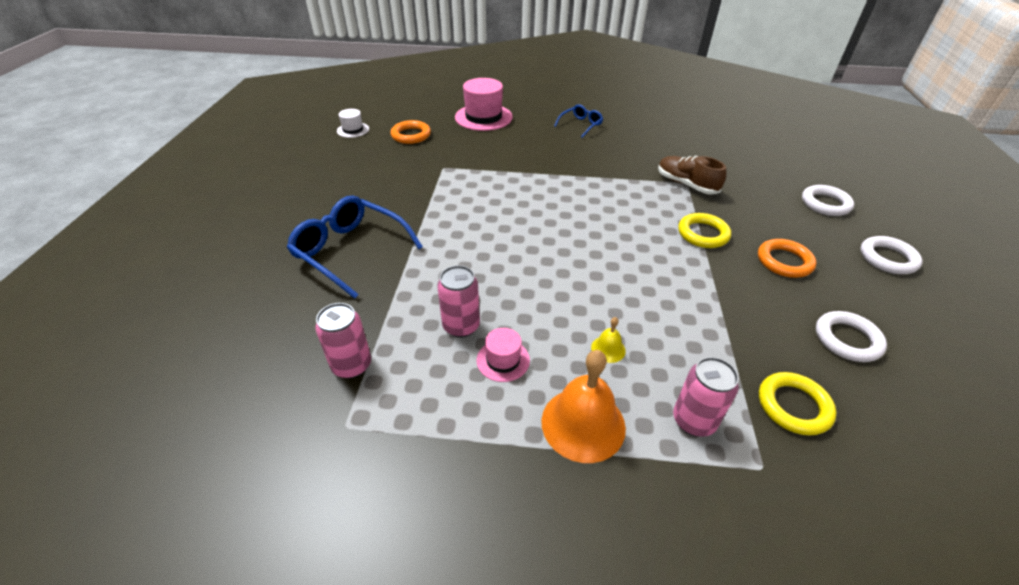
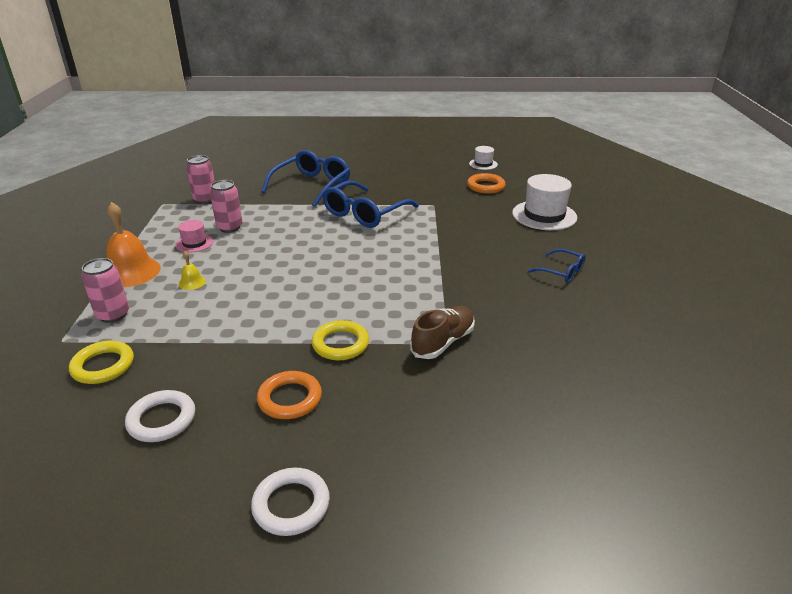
camera: 85 degrees right, 10 degrees down
(451, 211) = (364, 213): none -> blue glasses
(483, 117) = (544, 215): pink hat -> white hat
(825, 204) = (424, 471): white ring -> none

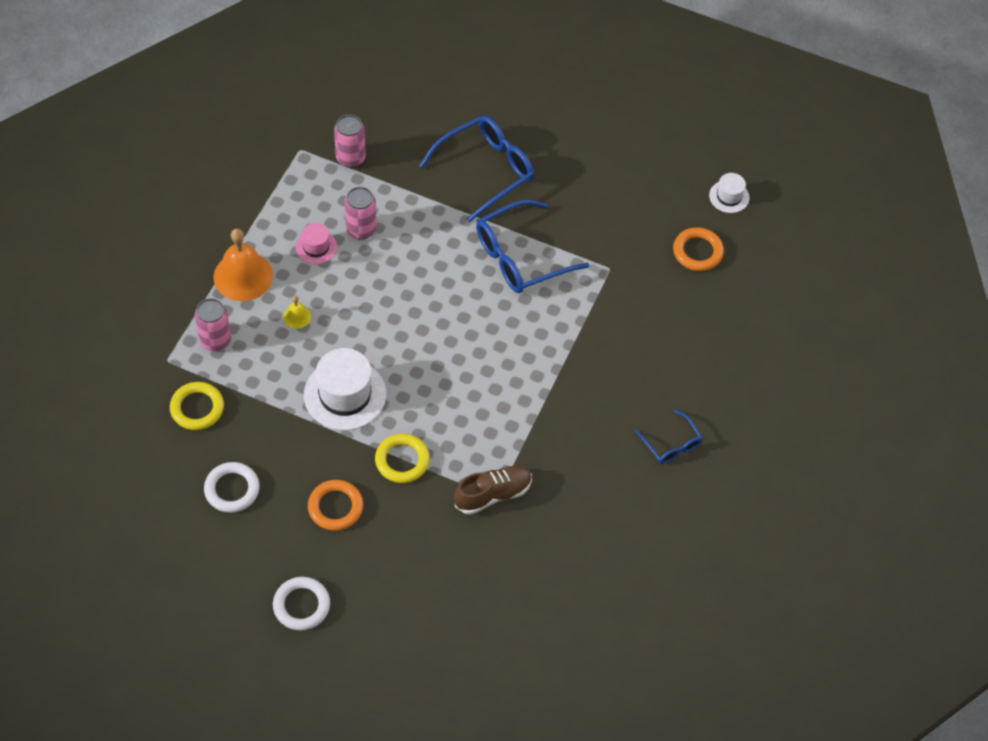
camera: 20 degrees right, 25 degrees up
(544, 215) = (726, 339): white hat -> white hat (345, 394)

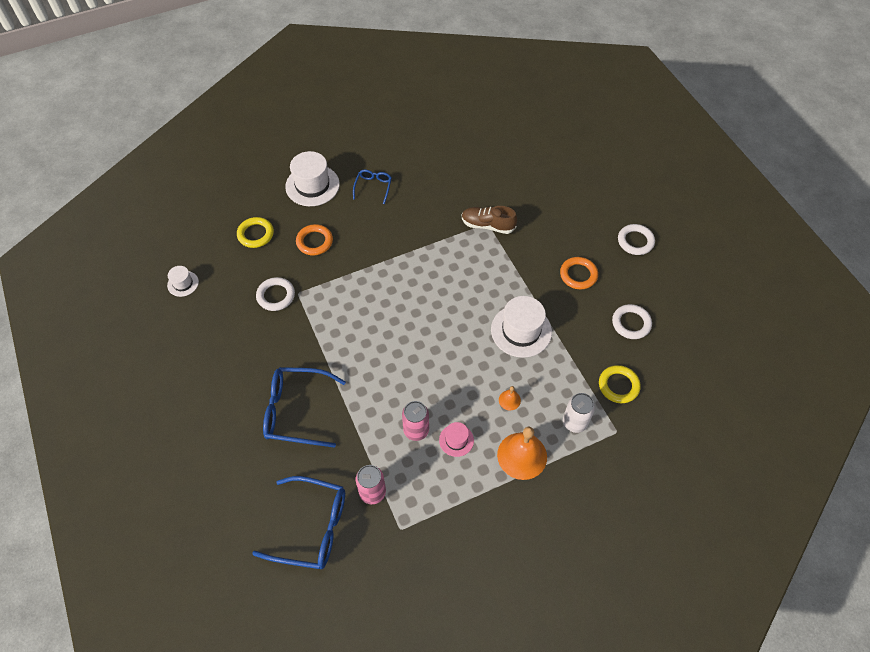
camera: 135 degrees left, 0 degrees up
(215, 340) = (574, 422): pink can -> white can
(297, 317) = (509, 400): yellow bell -> orange bell
(402, 460) = (520, 273): yellow ring -> yellow ring (255, 234)
(520, 257) = (339, 337): blue glasses -> blue glasses (312, 527)
(627, 250) = (276, 296): none -> white ring
(697, 252) = (240, 266): orange ring -> orange ring (314, 242)
(739, 394) = (312, 185): none -> white hat

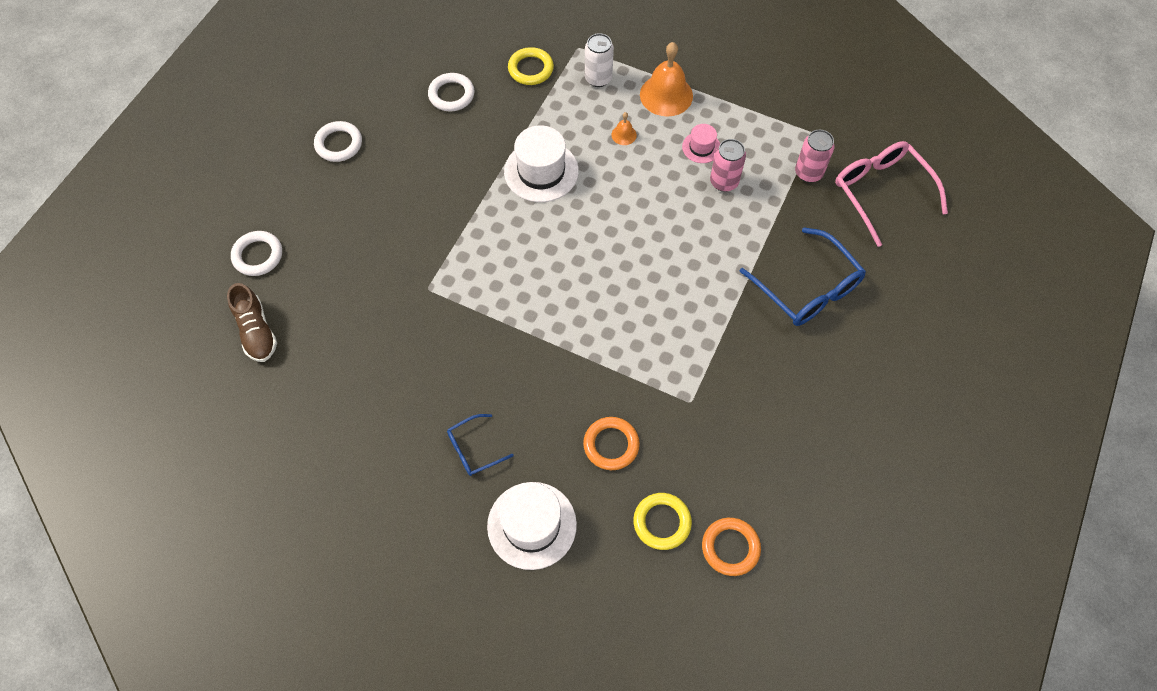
camera: 130 degrees left, 5 degrees up
(183, 283) = (799, 538): white hat -> none
(276, 296) = (715, 421): white ring -> white ring (258, 255)
(312, 527) = (881, 192): blue glasses -> pink glasses
(488, 225) = (430, 286): brown shoe -> brown shoe (256, 331)
(578, 275) = (428, 166): orange ring -> orange ring (730, 547)

